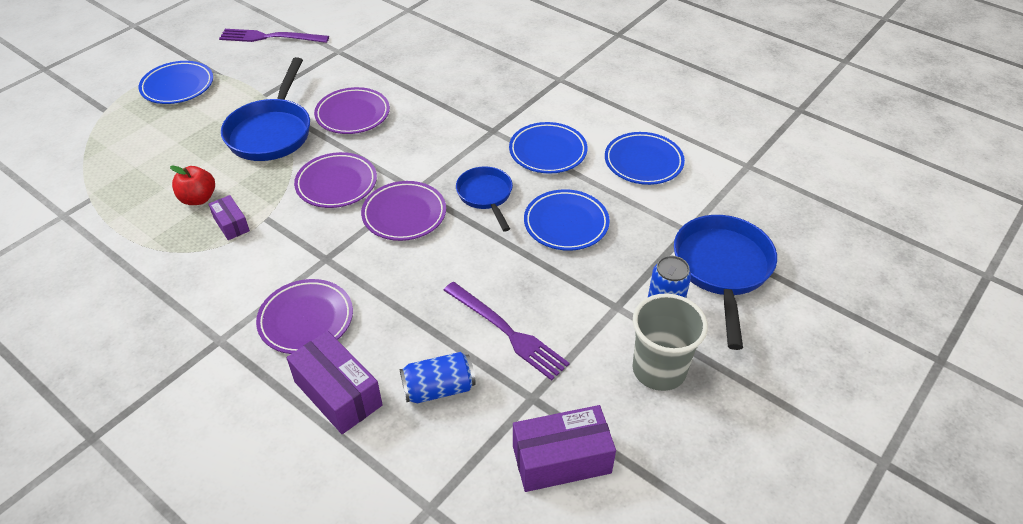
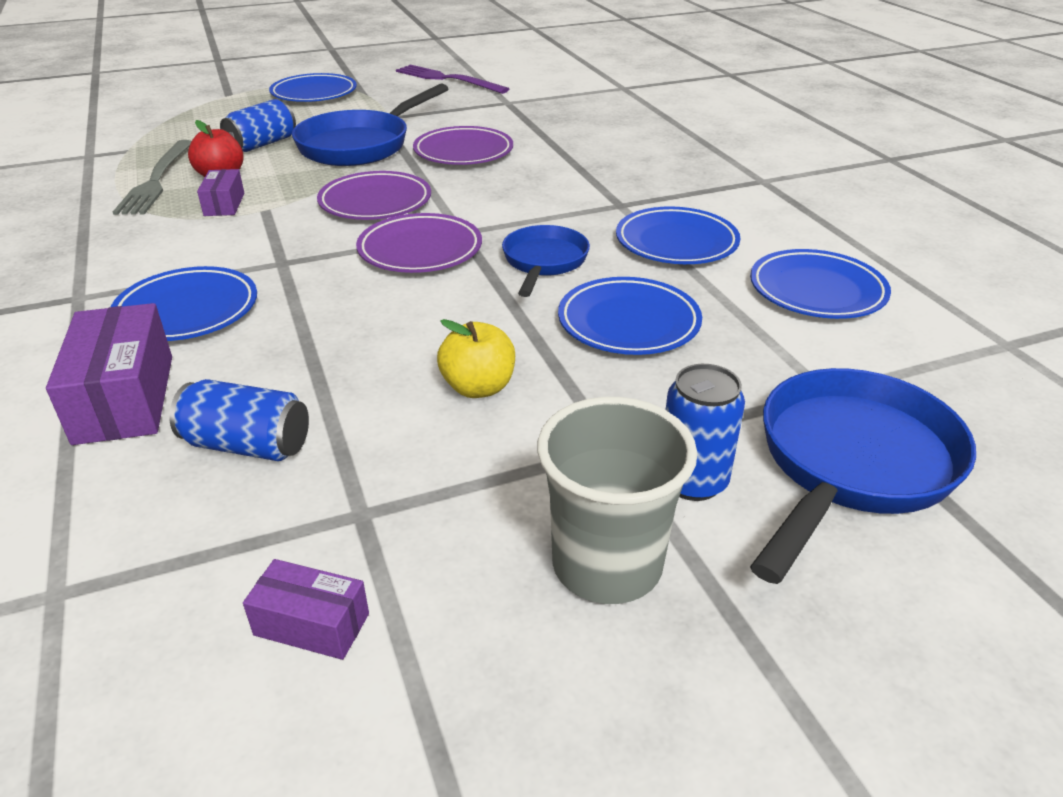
camera: 30 degrees right, 10 degrees down
(152, 220) = (157, 180): none -> grey fork
(195, 155) = (262, 144): none -> blue can
(306, 320) = (187, 311): purple plate -> blue plate
(507, 332) = (414, 415): purple fork -> none
(524, 300) = (478, 387): none -> yellow apple
(561, 460) = (311, 624): purple box -> purple box, size x0.56

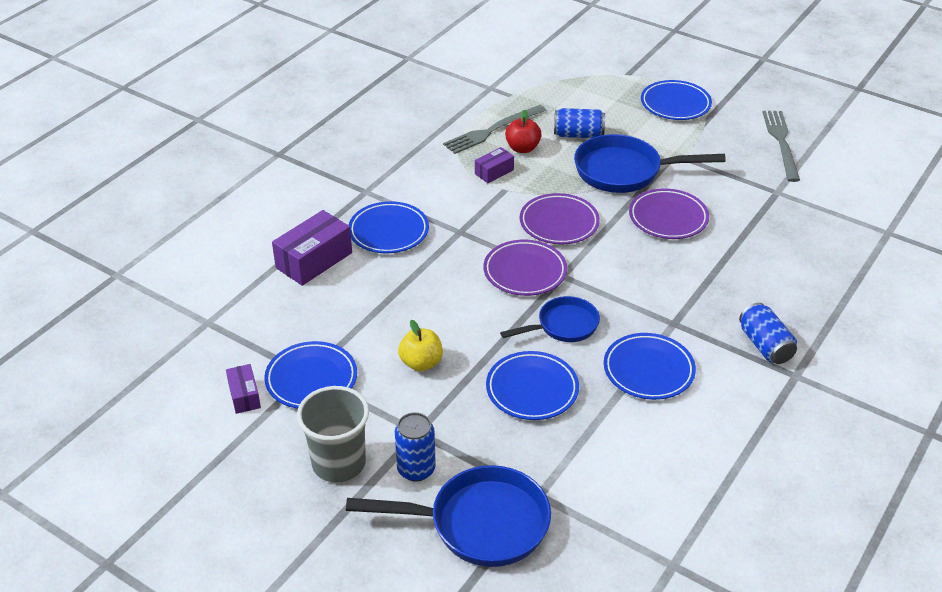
camera: 55 degrees right, 5 degrees up
(247, 445) = (318, 316): blue can -> blue can (765, 345)
(447, 79) = (781, 142): purple fork -> grey fork
(817, 291) = (652, 456): blue plate -> blue plate (311, 379)

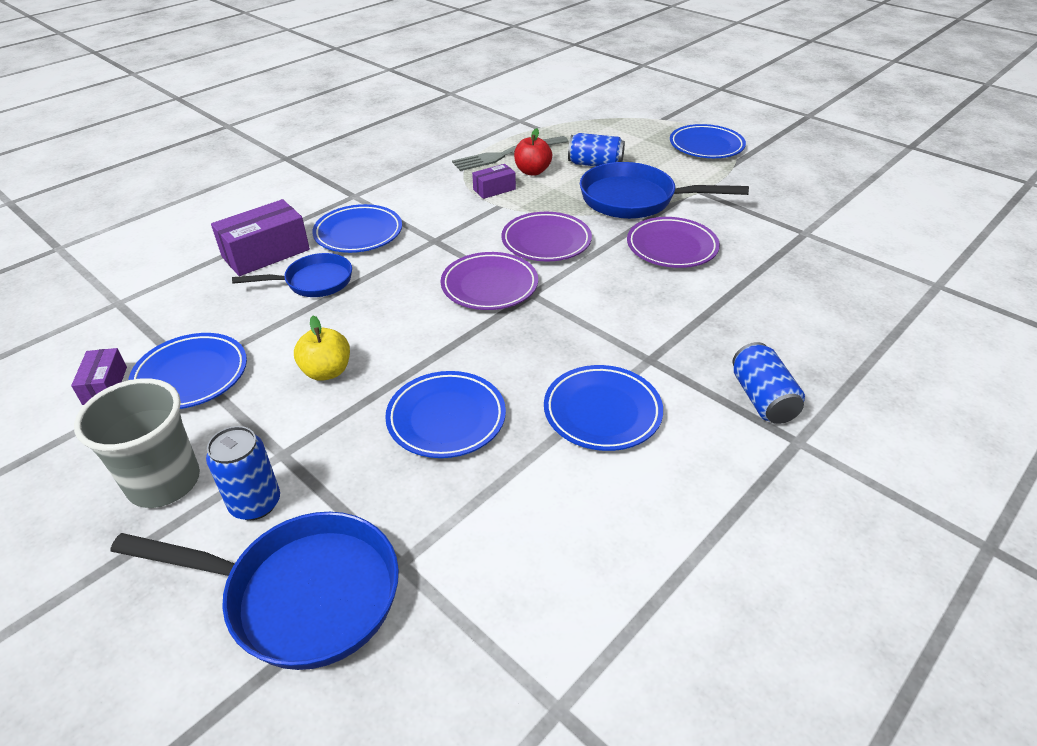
camera: 10 degrees right, 0 degrees up
(563, 326) = (512, 348): blue pan -> blue pan (313, 282)
(781, 142) = (817, 187): grey fork -> none

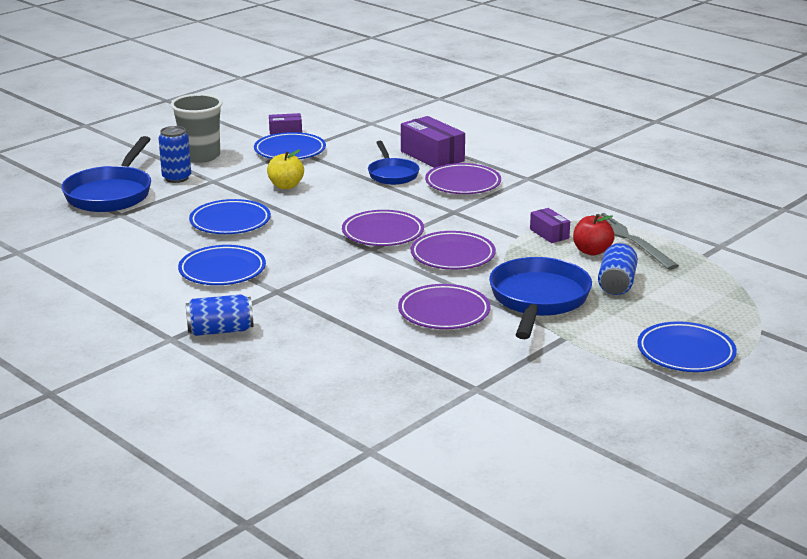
camera: 90 degrees right, 15 degrees down
(358, 233) = (463, 184): blue plate -> purple plate

